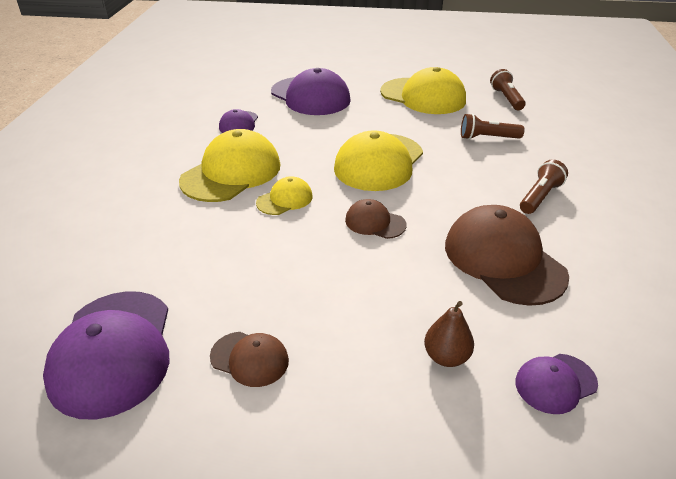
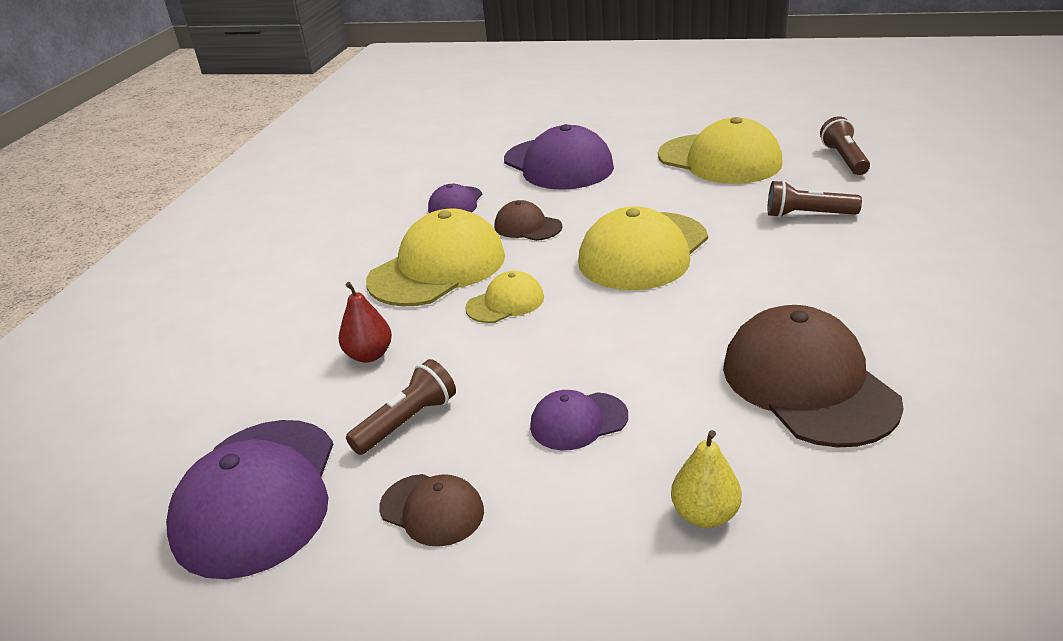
camera: 10 degrees right, 5 degrees down
(187, 239) = (369, 355): none -> red pear
(375, 222) = (627, 333): brown cap -> brown cap (527, 226)
(446, 357) = (705, 515): brown pear -> yellow pear
(539, 196) = (875, 296): brown flashlight -> brown flashlight (407, 421)
(555, 383) = (862, 556): purple cap -> purple cap (578, 421)

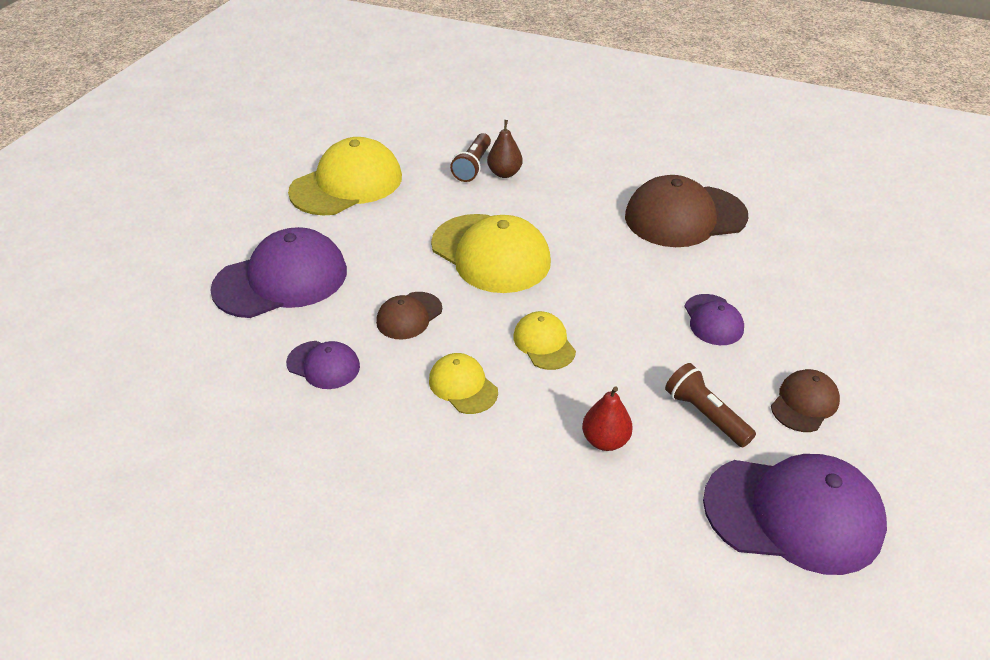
camera: 85 degrees left, 10 degrees up
(438, 268) = (463, 386): yellow cap -> yellow cap, size x0.51
(705, 515) = (803, 280): yellow pear -> none
(808, 236) = (504, 173): none -> brown pear
(844, 159) = (391, 129): brown flashlight -> none

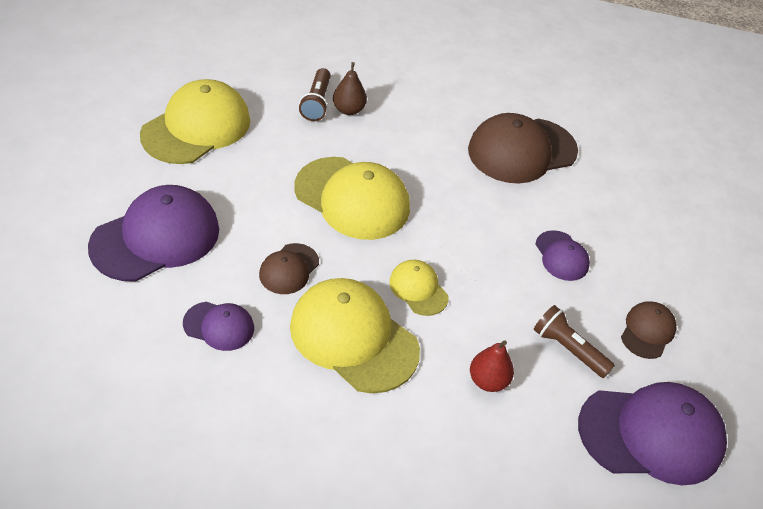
camera: 15 degrees left, 5 degrees up
(463, 386) = (353, 337): yellow cap -> yellow cap, size x1.96

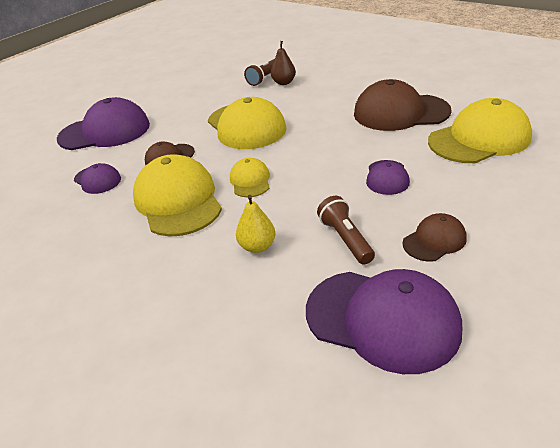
camera: 35 degrees right, 10 degrees down
(196, 127) = (178, 84): yellow cap -> yellow cap (479, 139)
(488, 381) = (257, 246): red pear -> yellow pear

